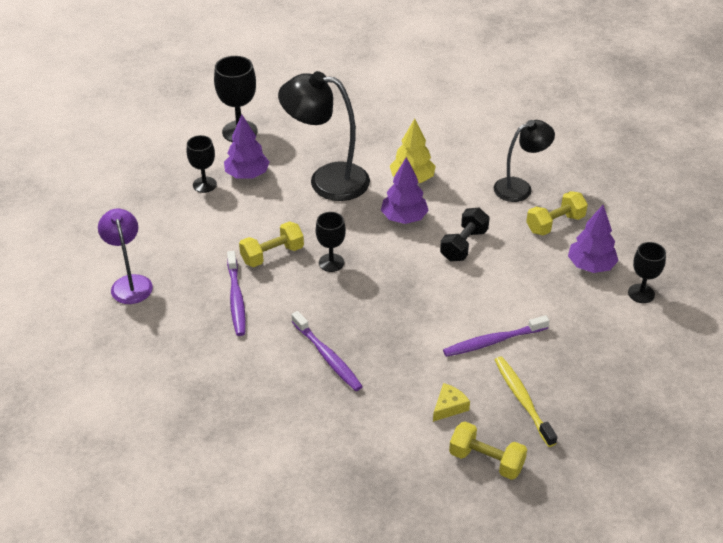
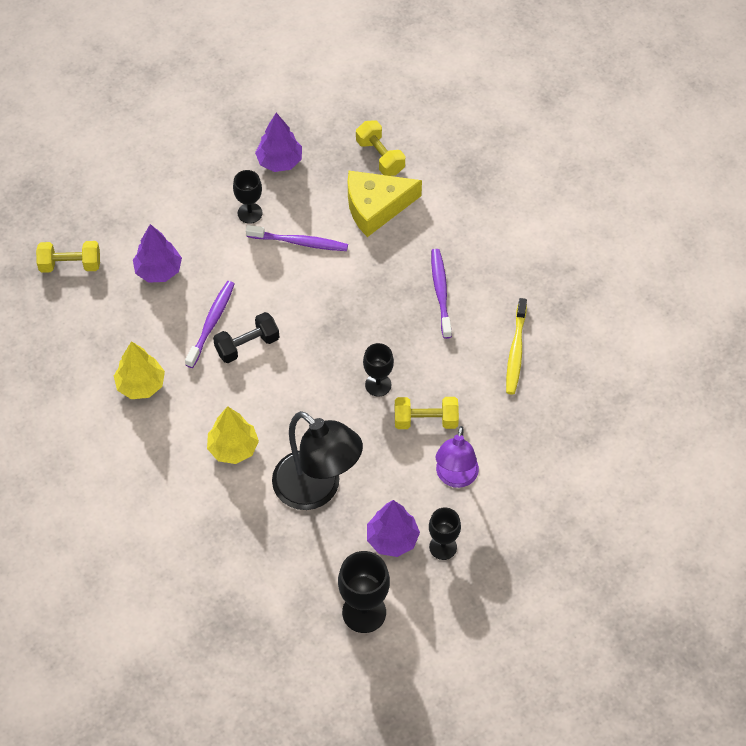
camera: 150 degrees left, 15 degrees up
(130, 283) = (572, 451): purple lamp -> purple lamp (455, 477)
(236, 299) = (485, 386): purple toothbrush -> purple toothbrush (211, 323)
(404, 218) = (277, 403): purple tree -> purple tree (279, 161)
(449, 406) = (376, 207): yellow cheese -> yellow cheese, size x2.18
(520, 187) = (141, 385): black lamp -> yellow tree
(522, 400) = (317, 186): yellow toothbrush -> yellow toothbrush (516, 351)
(555, 224) = (147, 327): yellow dumbbell -> yellow dumbbell (70, 265)
(641, 293) = (144, 226): black goblet -> black goblet (250, 213)

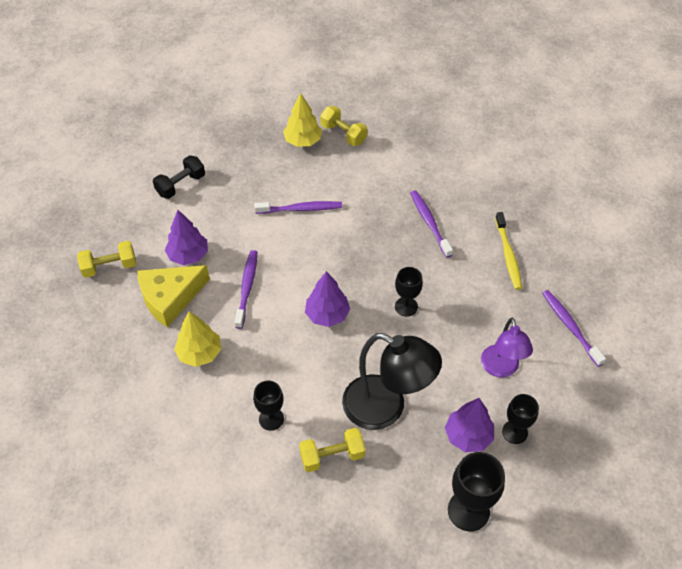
camera: 15 degrees left, 5 degrees down
(233, 448) = (299, 389): yellow tree -> yellow tree (303, 141)
(247, 345) = (283, 299): black dumbbell -> black dumbbell (181, 185)
(250, 213) = (252, 195): black goblet -> black goblet (271, 419)
(279, 161) = (264, 153): purple tree -> purple tree (327, 315)
(376, 207) = (353, 170): yellow cheese -> yellow cheese (170, 298)
(426, 420) = (457, 326): yellow dumbbell -> yellow dumbbell (332, 456)
(551, 449) = (570, 326): none -> purple toothbrush

